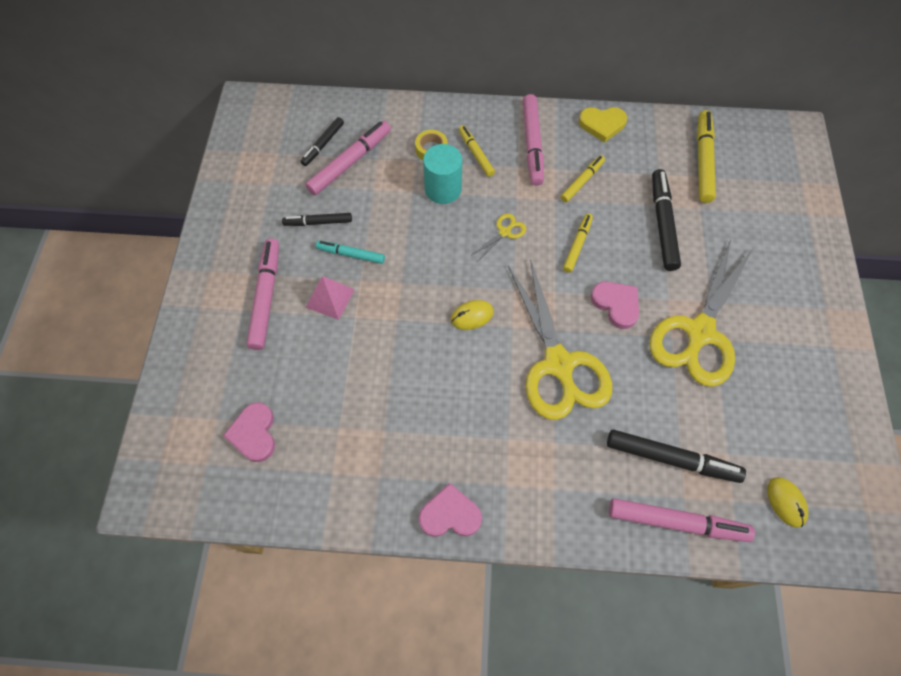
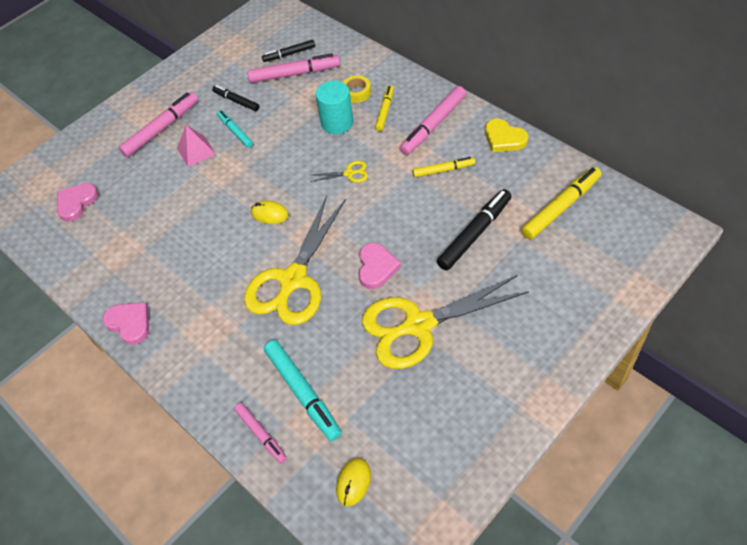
camera: 45 degrees right, 10 degrees down
(577, 245) = (391, 211): yellow marker -> none
(671, 459) = (303, 393): black marker -> turquoise marker
(676, 522) = (261, 434): pink marker -> pink marker, size x0.61

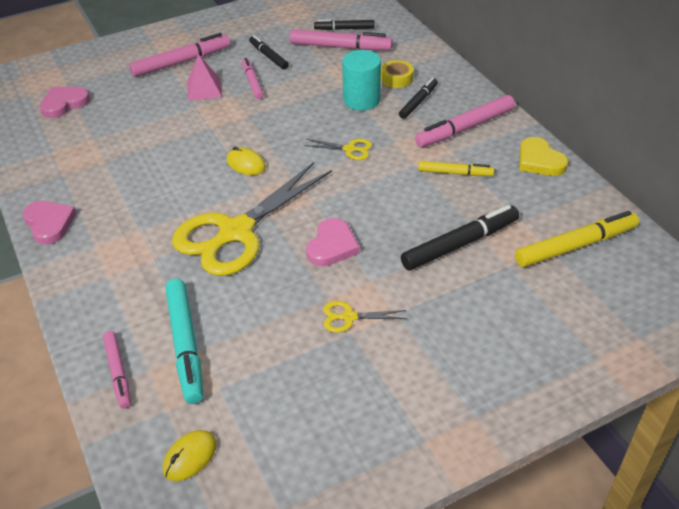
camera: 15 degrees right, 10 degrees down
(235, 132) = (252, 82): turquoise marker -> pink marker
(385, 111) = (418, 102): yellow marker -> black marker
(418, 325) = (349, 317): yellow scissors -> yellow scissors, size x0.40

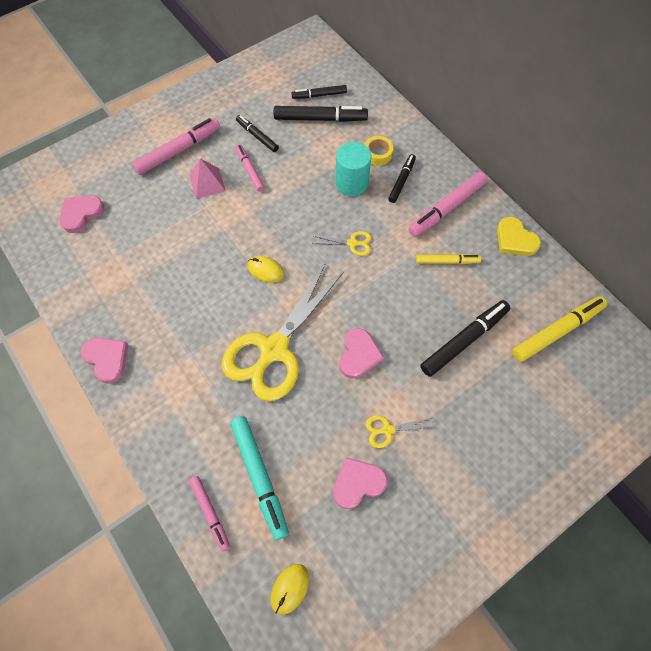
camera: 10 degrees left, 20 degrees up
(300, 363) = (358, 483): none -> pink heart
(340, 47) = (320, 119): pink marker -> black marker

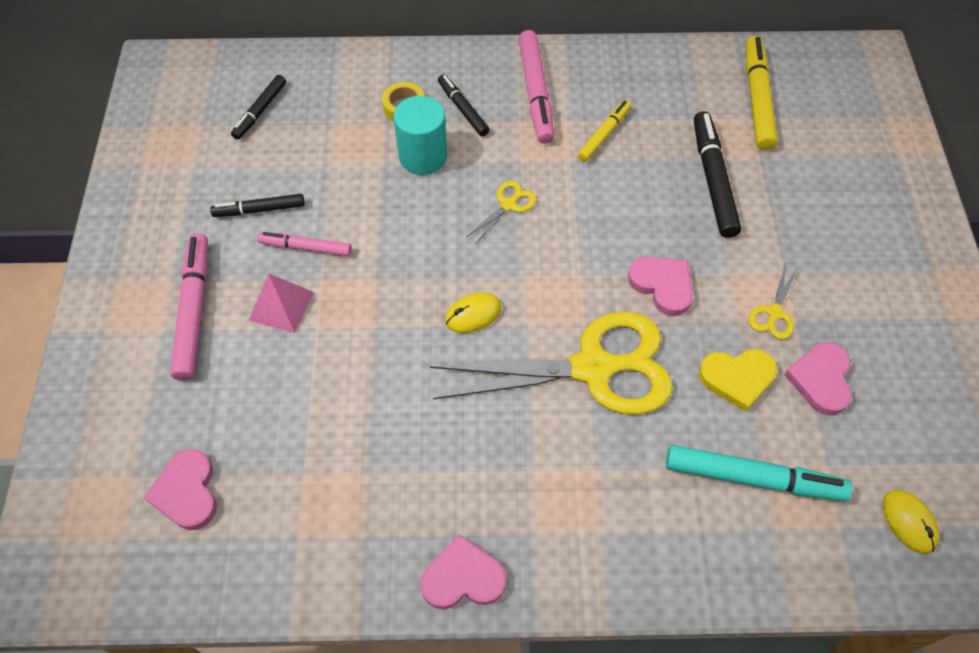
camera: 55 degrees left, 5 degrees down
(210, 513) = (768, 561): pink marker -> none
(274, 349) = (593, 368): yellow scissors -> yellow scissors turned 75 degrees counterclockwise
(320, 119) = (298, 131): black marker -> none
(515, 240) = (624, 63): yellow heart -> yellow heart (737, 378)

